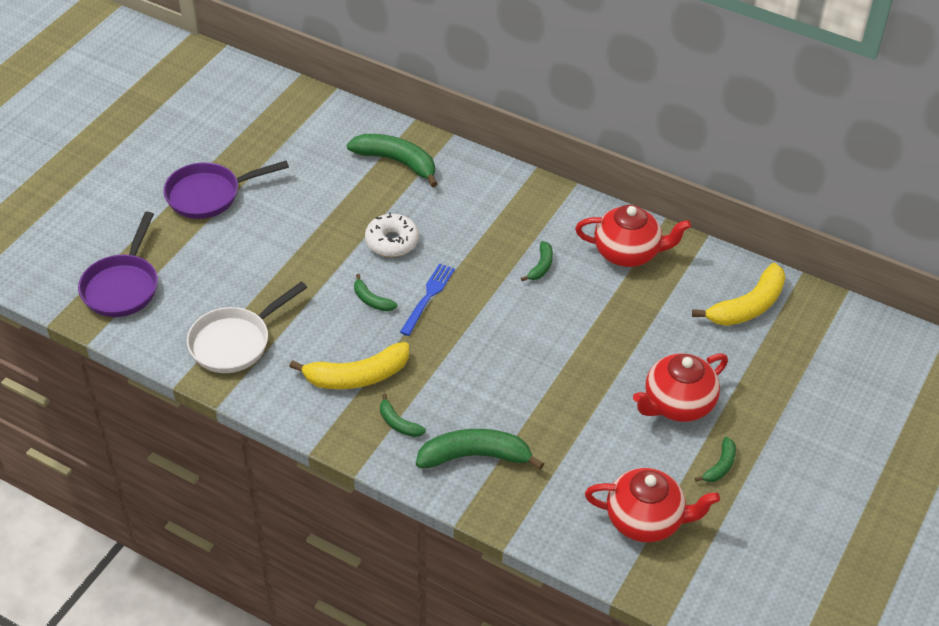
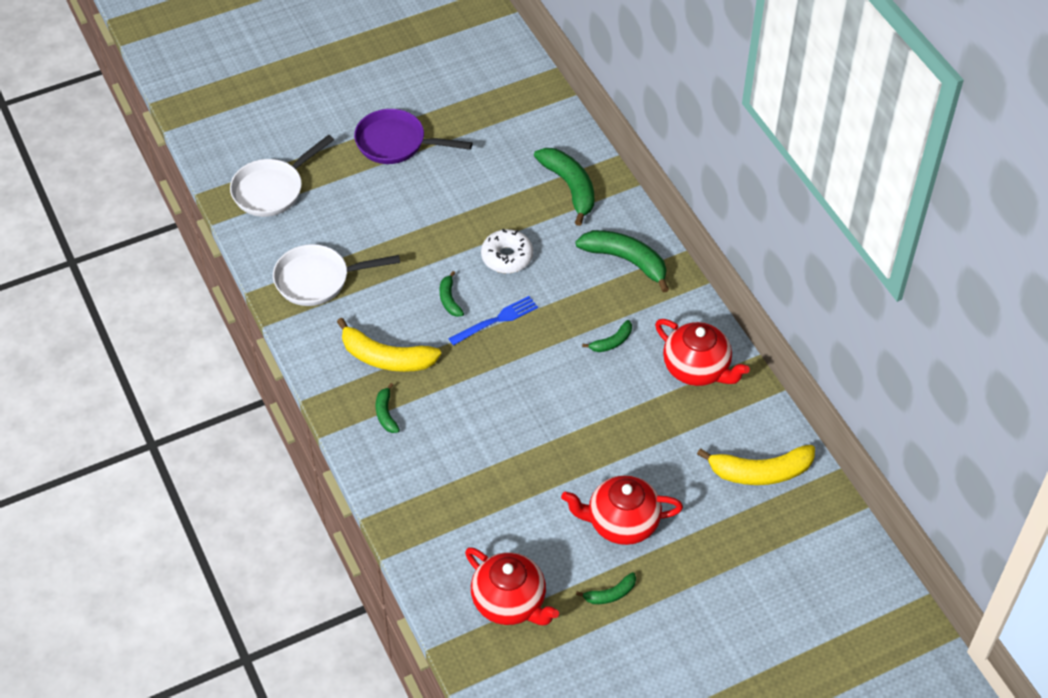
camera: 35 degrees right, 5 degrees up
(122, 286) = (272, 189): purple pan -> white pan
(475, 456) = (422, 473): green banana -> green banana (626, 260)

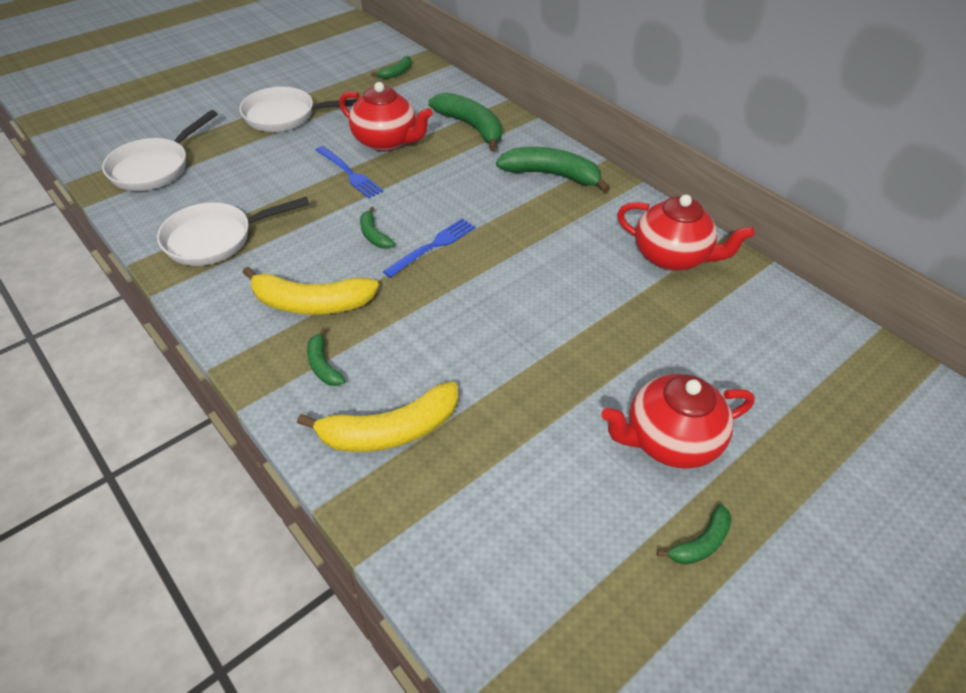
camera: 15 degrees left, 5 degrees down
(396, 143) = (285, 116): purple pan -> white pan
(443, 227) = (350, 174): none -> blue fork
(507, 257) = (426, 189): white donut -> none
(510, 602) = (565, 590): red teapot -> red teapot (386, 141)
(612, 342) = (568, 247): green banana -> green banana (396, 73)
(760, 472) = (800, 348): yellow banana -> yellow banana (390, 431)

